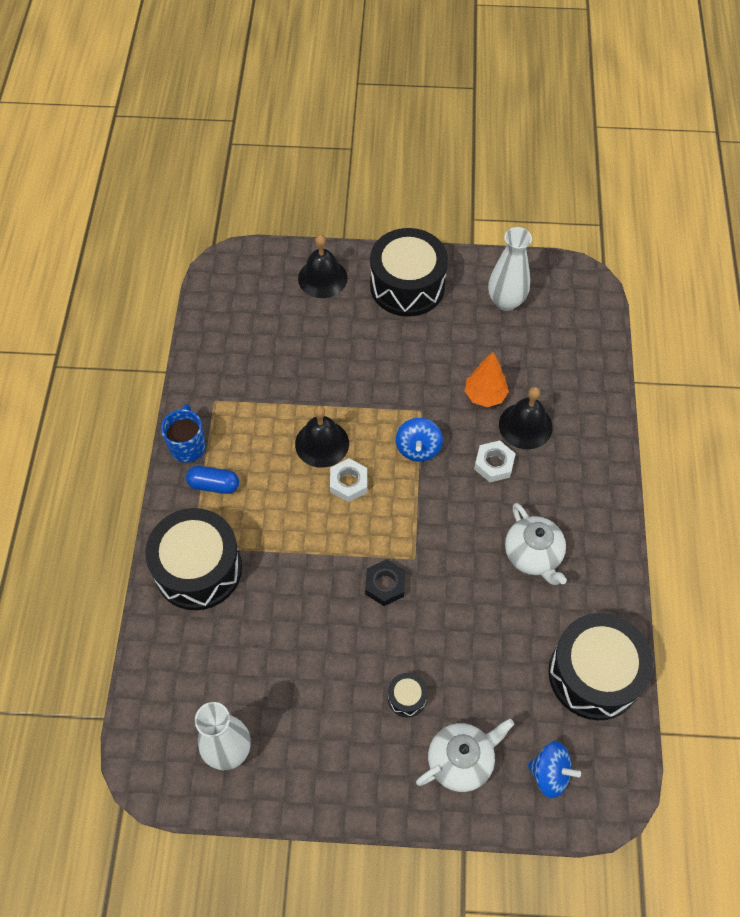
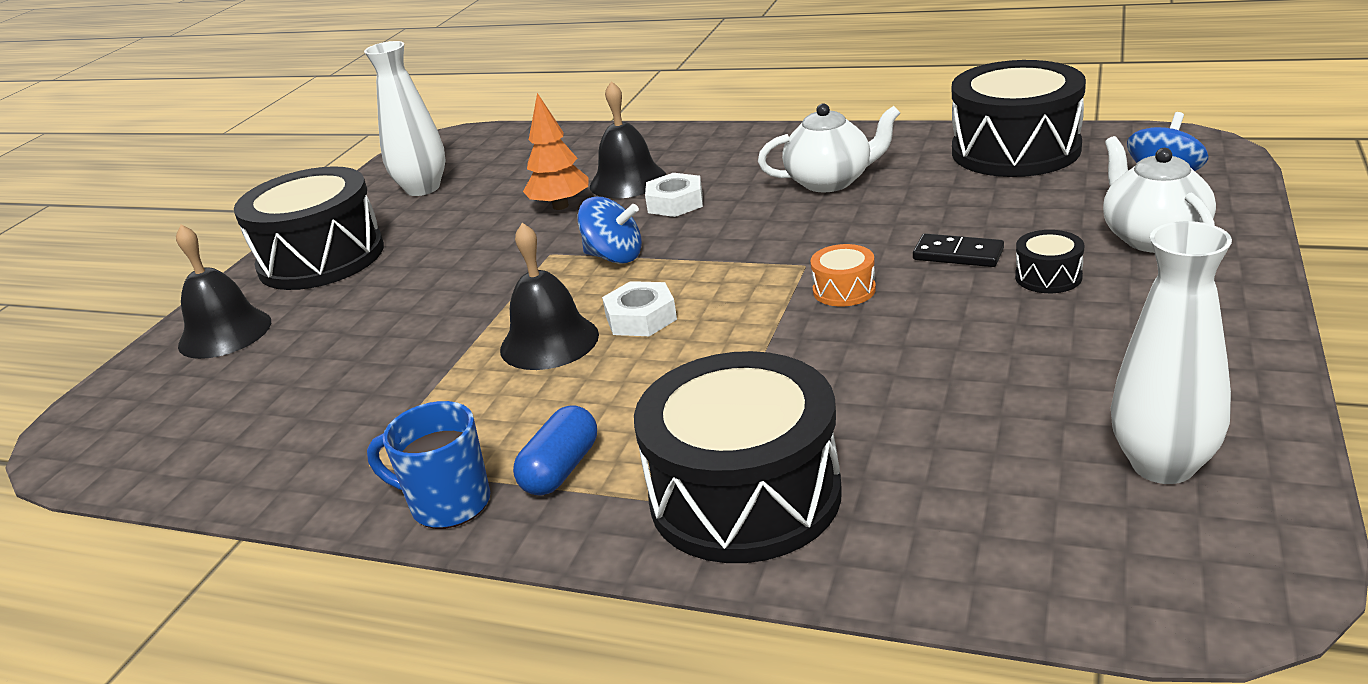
camera: 70 degrees left, 30 degrees down
(385, 585) = (844, 290): black nut -> orange drum
(432, 645) = (958, 254): none -> black domino

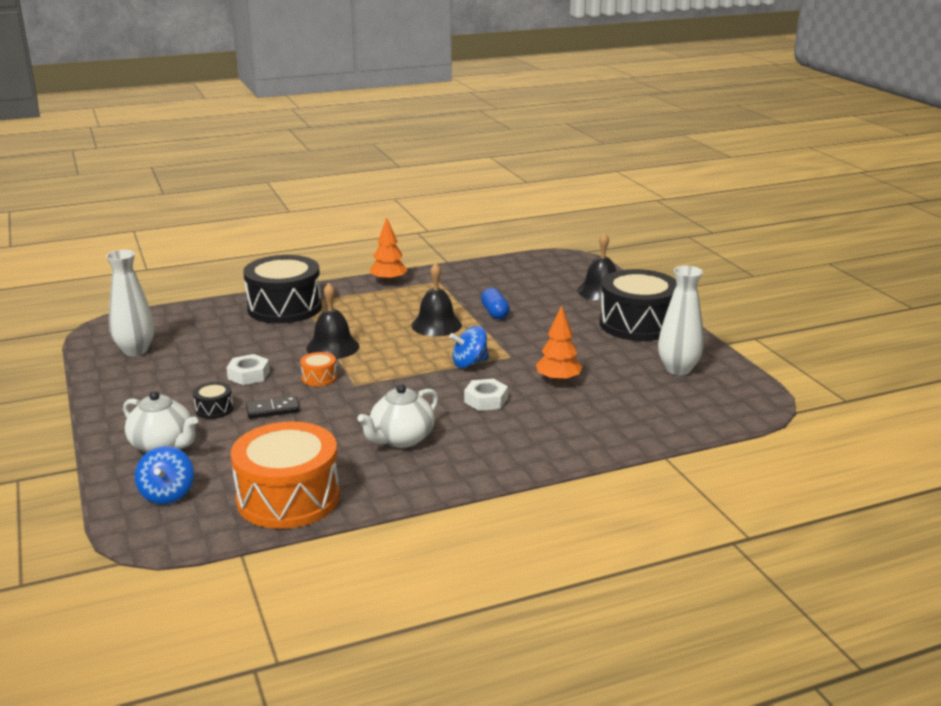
camera: 135 degrees right, 5 degrees down
(448, 504) = (389, 281): blue mug -> orange tree
(561, 469) = (362, 297): blue capsule -> blue capsule (494, 313)
(628, 181) = (545, 407): black bell -> black bell (332, 347)
(641, 318) = (407, 343): white nut -> white nut (248, 375)
(1015, 150) = (288, 498): black drum -> orange drum

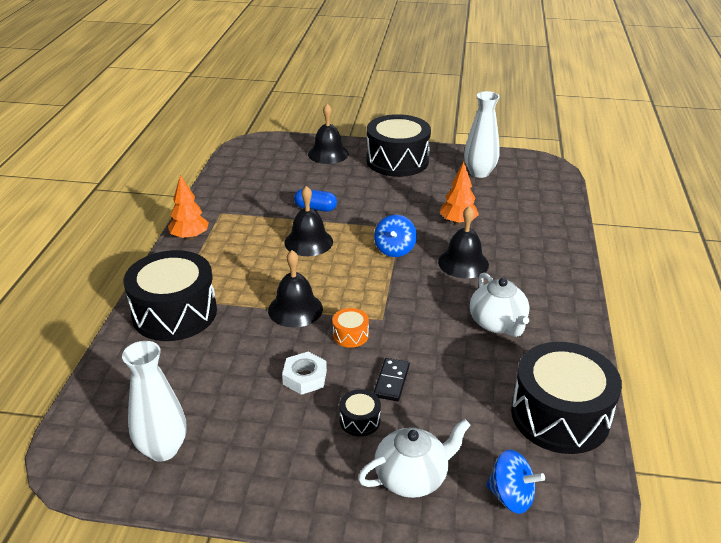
camera: 60 degrees left, 10 degrees up
(288, 498) = (560, 415): orange drum -> black drum
(486, 400) = (463, 263): white nut -> black bell

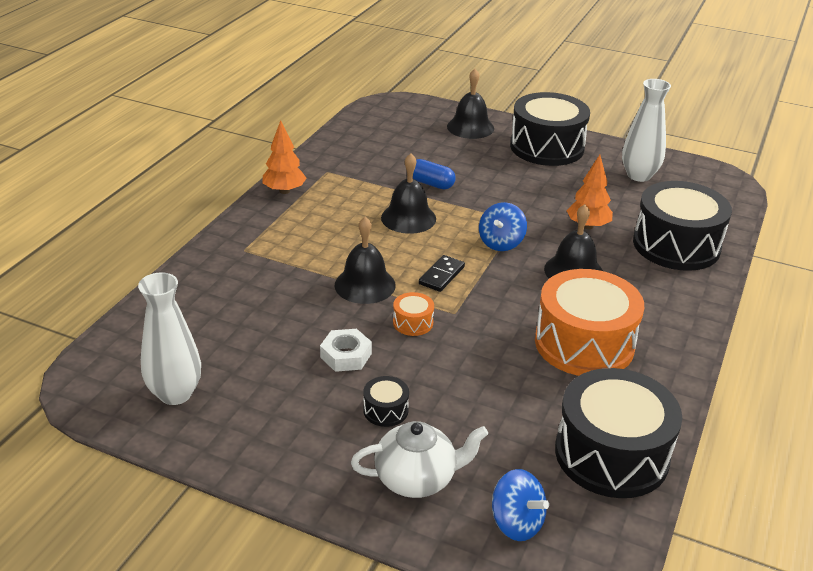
camera: 15 degrees right, 0 degrees up
(174, 313) = (238, 265): black drum -> black drum (676, 245)
(391, 381) = (437, 378): black domino -> black domino (441, 275)
(498, 324) = (584, 343): white teapot -> orange drum

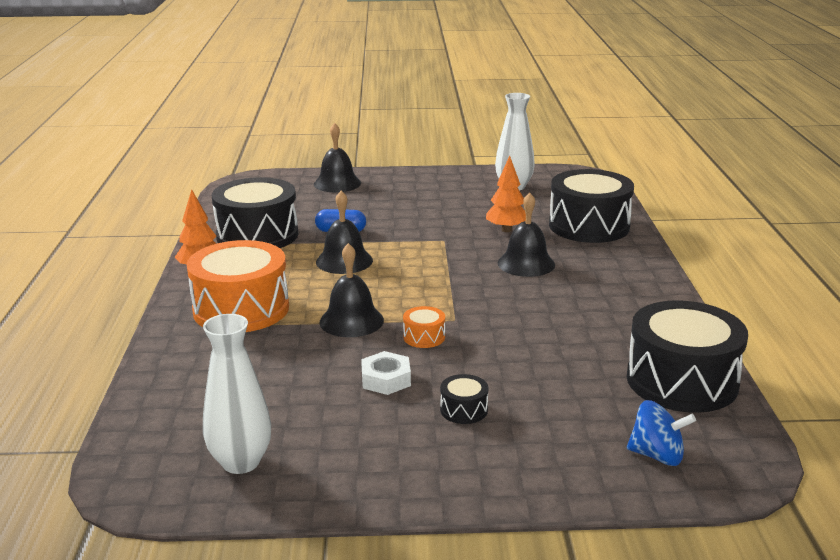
camera: 25 degrees left, 10 degrees down
(417, 479) = (542, 452): white teapot -> none
(441, 275) = (416, 295): black domino -> none
(501, 243) = (445, 259): blue spinning top -> none
(547, 147) = (418, 183): black drum -> black drum (257, 235)
(584, 343) = (584, 311): orange drum -> orange drum (241, 309)

